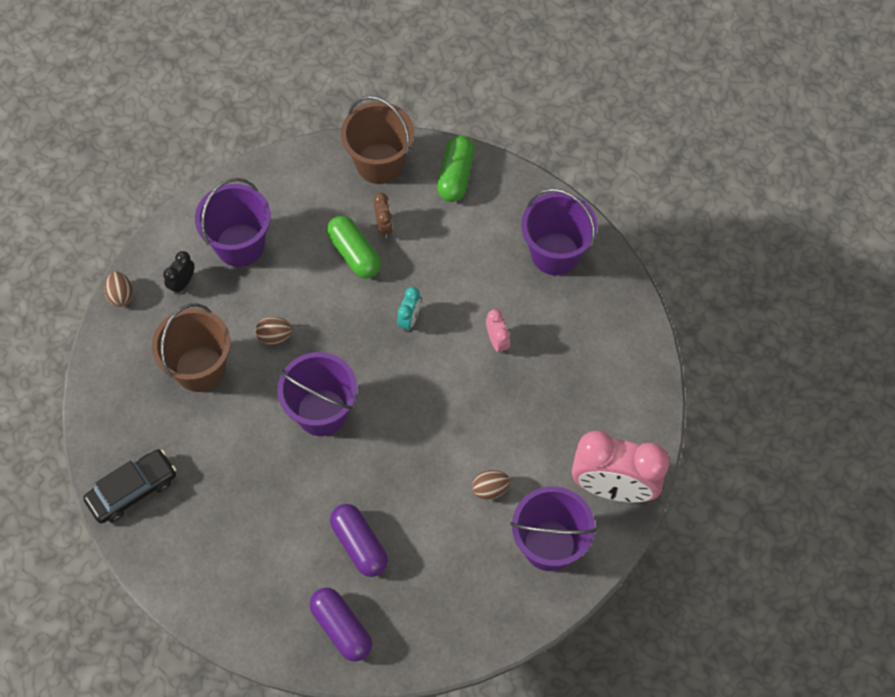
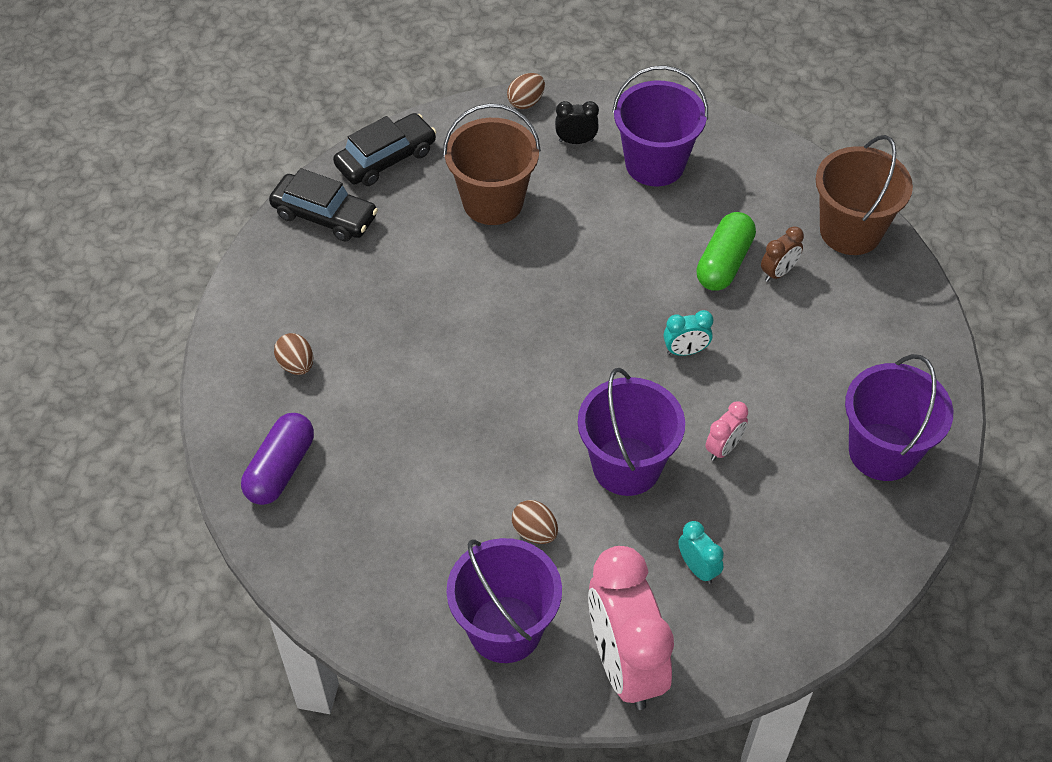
camera: 60 degrees right, 10 degrees down
(107, 420) = (386, 159): none -> black car
(275, 336) = (574, 243): brown egg -> brown egg (296, 365)
(322, 412) = (517, 327): purple bucket -> purple bucket (626, 466)
(359, 545) = (387, 437): purple capsule -> none
(455, 176) = (896, 306): green capsule -> none
(572, 408) = (698, 568): none -> turquoise clock

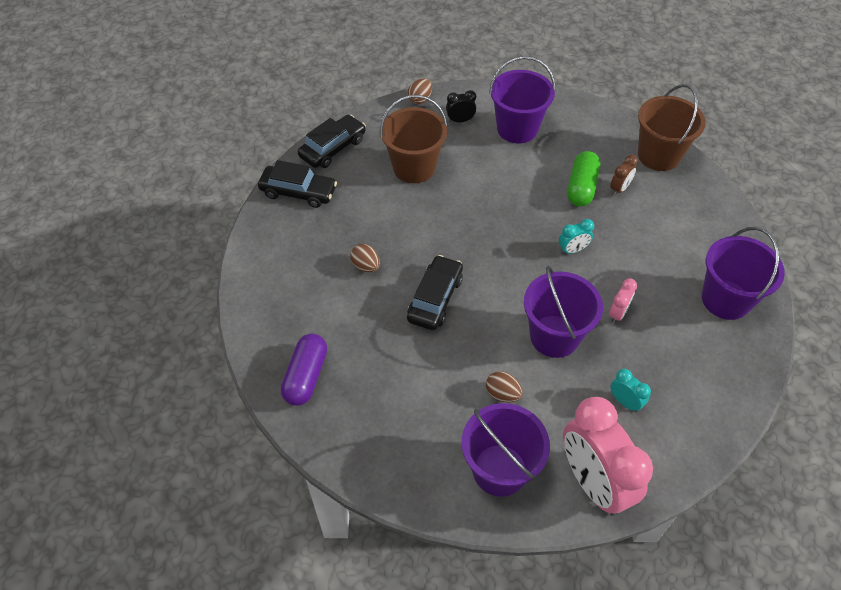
camera: 10 degrees left, 0 degrees up
(296, 365) = (301, 299): brown egg -> brown egg (366, 266)
(476, 391) = (435, 299): none -> black car

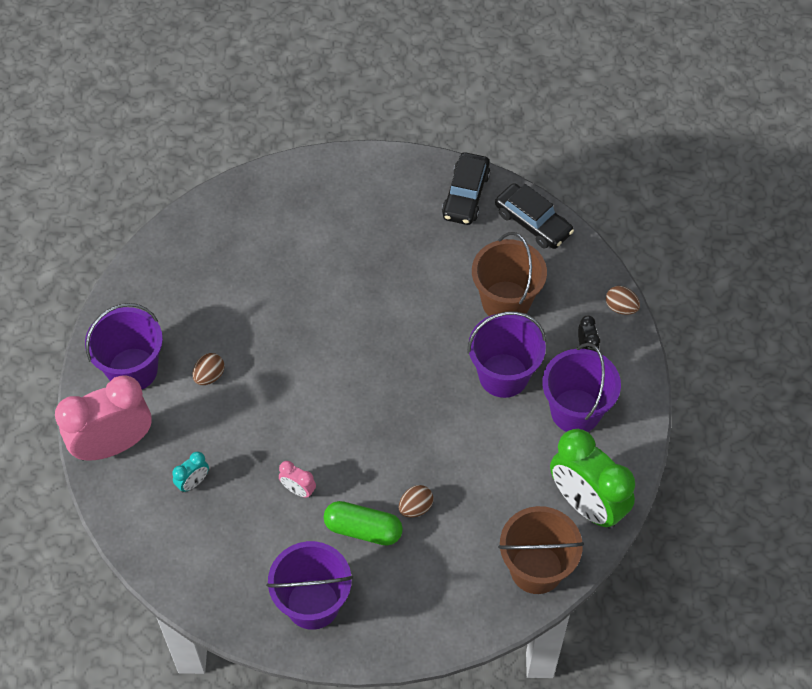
camera: 90 degrees right, 5 degrees up
(306, 376) = (238, 217): purple capsule -> none
(366, 266) = (365, 260): brown egg -> brown egg (415, 507)
(435, 299) = (322, 321): black car -> none
(554, 336) = (272, 426): purple bucket -> purple bucket (503, 375)
(572, 250) = (384, 454): turquoise clock -> none
(581, 187) = (479, 473): green capsule -> green capsule (363, 529)
(598, 126) = (586, 504): none -> green clock
(619, 189) = (478, 515): brown clock -> none

